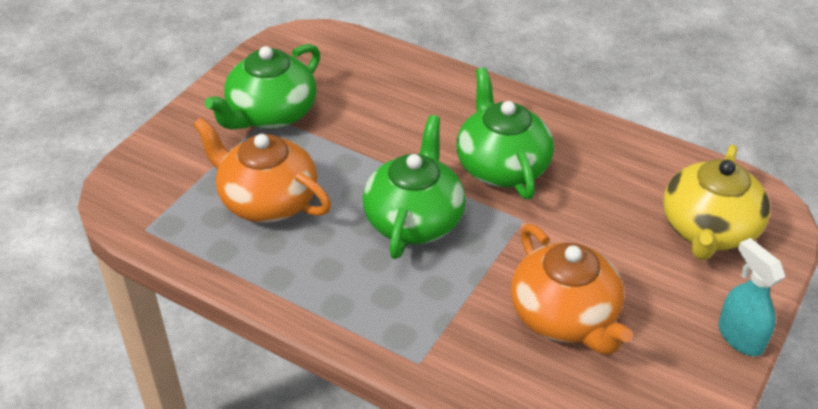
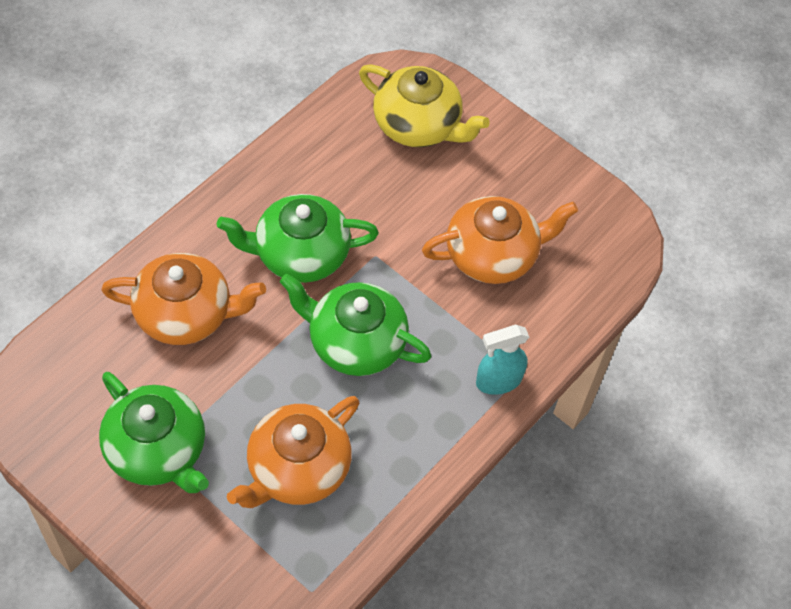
camera: 85 degrees left, 15 degrees up
(409, 106) = (185, 314): none -> orange teapot
(740, 337) = (533, 146): turquoise spray bottle -> turquoise spray bottle (498, 381)

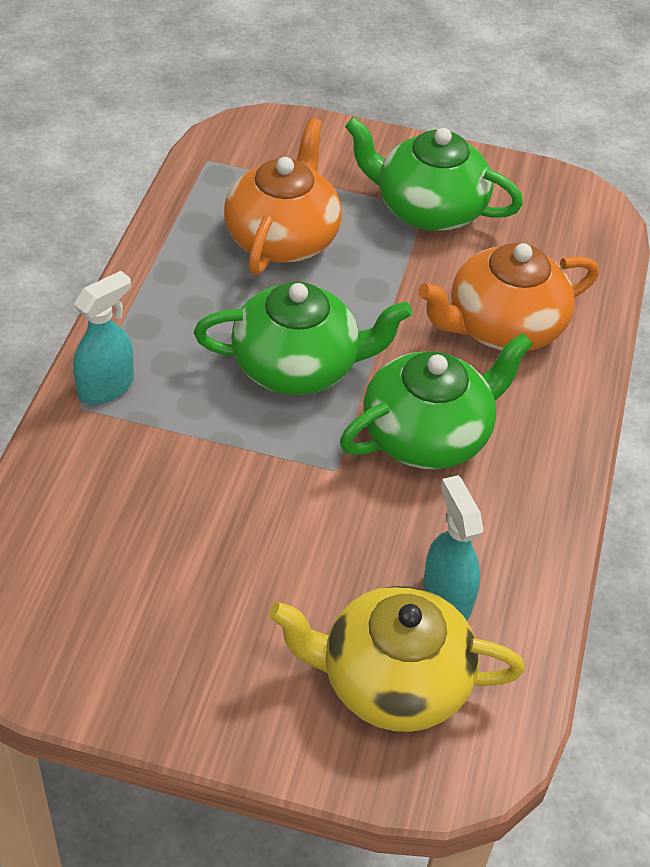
camera: 155 degrees right, 10 degrees down
(358, 154) = (446, 596): none -> turquoise spray bottle
(493, 255) = (182, 531): orange teapot -> none

